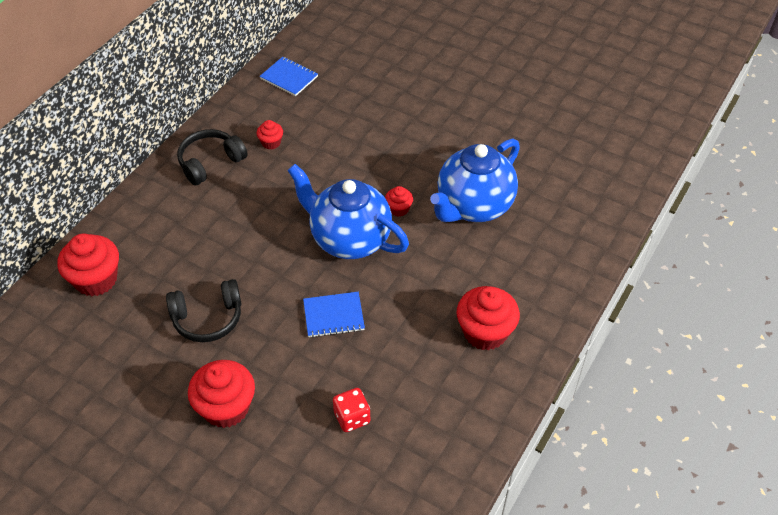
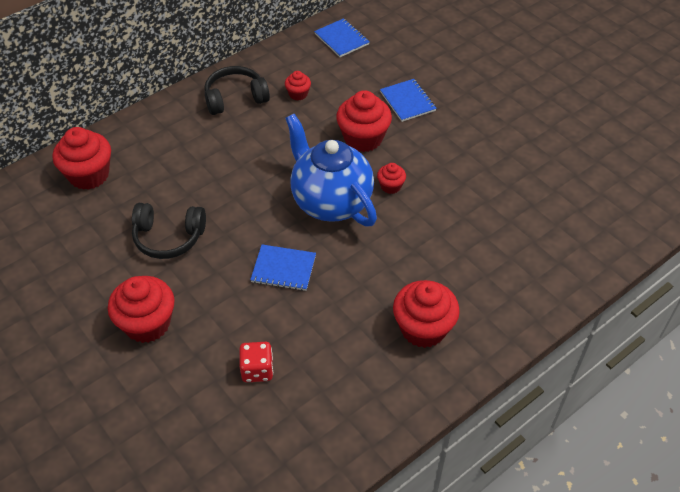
camera: 20 degrees right, 0 degrees up
(353, 170) = (363, 138): none -> red cupcake
(379, 123) = (407, 101): none -> blue notebook
(473, 206) = (466, 204): blue teapot -> none

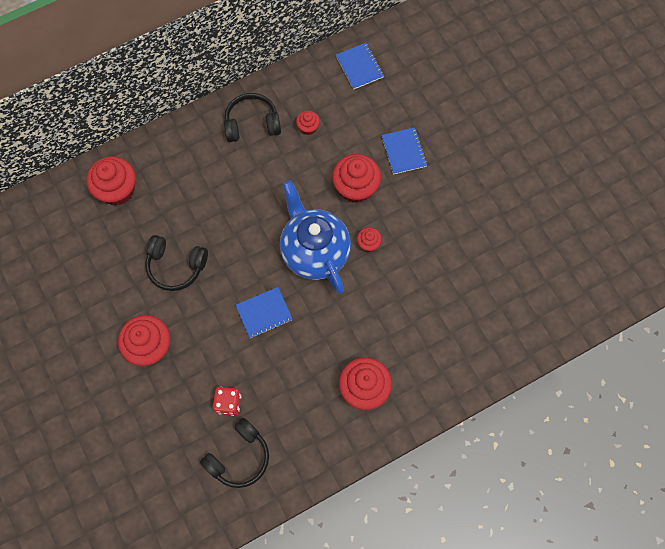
camera: 10 degrees right, 20 degrees up
(282, 429) = (239, 457): none -> black headphones
(283, 269) = (264, 313): blue notebook -> blue notebook turned 45 degrees counterclockwise

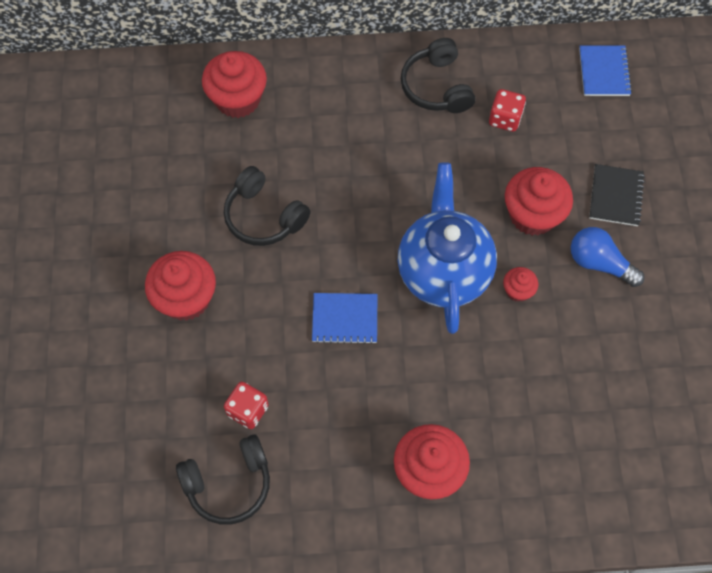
camera: 25 degrees right, 5 degrees down
(252, 123) = (436, 87): black headphones -> black headphones turned 120 degrees counterclockwise
(308, 127) = (505, 119): red cupcake -> red dice
(404, 151) = (615, 196): blue notebook -> black notebook
(412, 202) = (599, 263): none -> blue light bulb

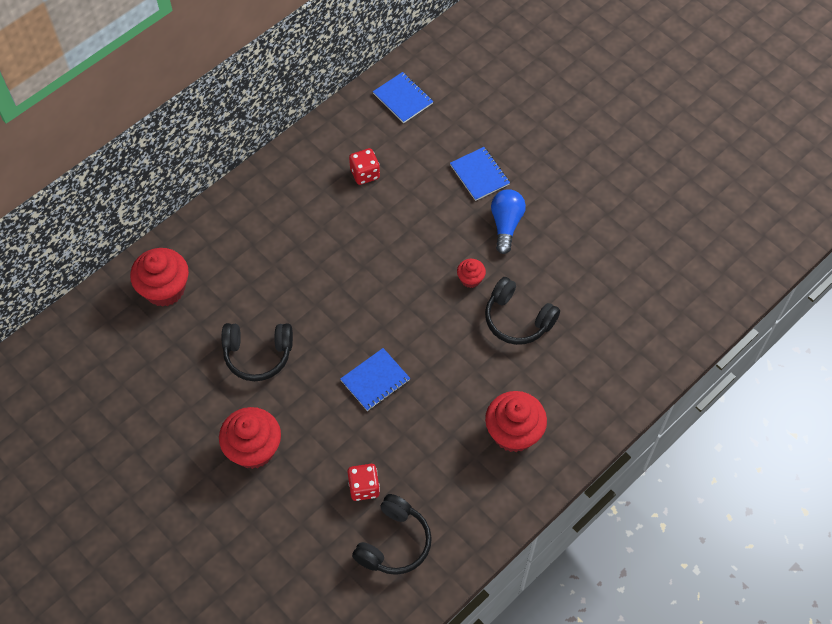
camera: 40 degrees left, 5 degrees down
(436, 87) = (300, 184): black headphones -> black headphones (517, 319)
(443, 271) = (412, 302): blue teapot -> none
(532, 215) = (438, 224): red cupcake -> none
(599, 263) = (506, 225): blue light bulb -> blue light bulb turned 105 degrees clockwise
(615, 196) = (479, 175): black notebook -> blue notebook

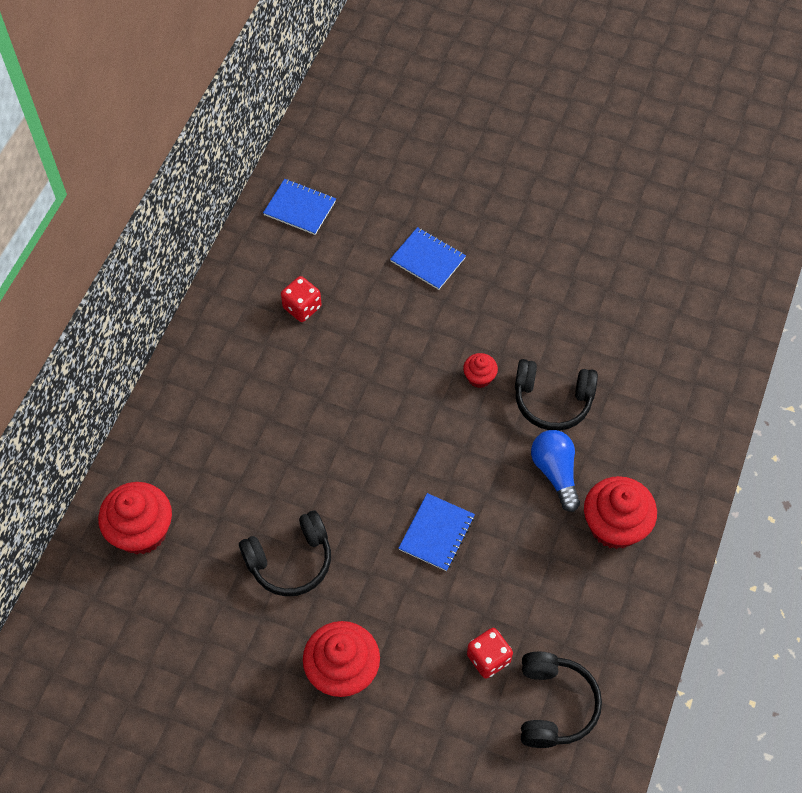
camera: 25 degrees left, 0 degrees up
(506, 225) = (485, 303): blue light bulb -> blue light bulb (555, 472)

